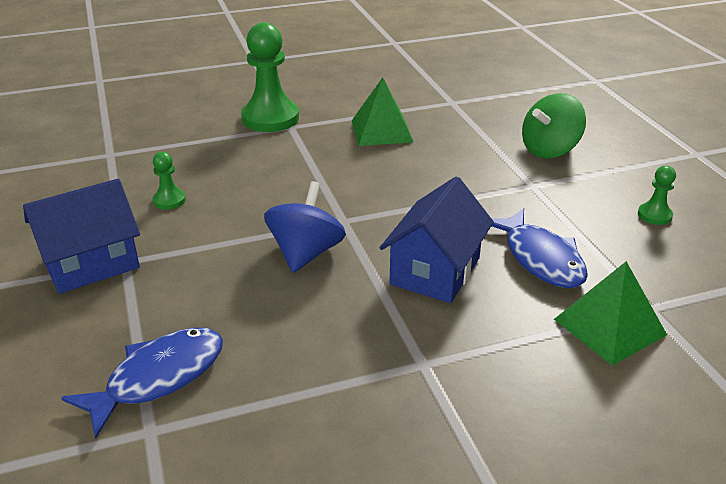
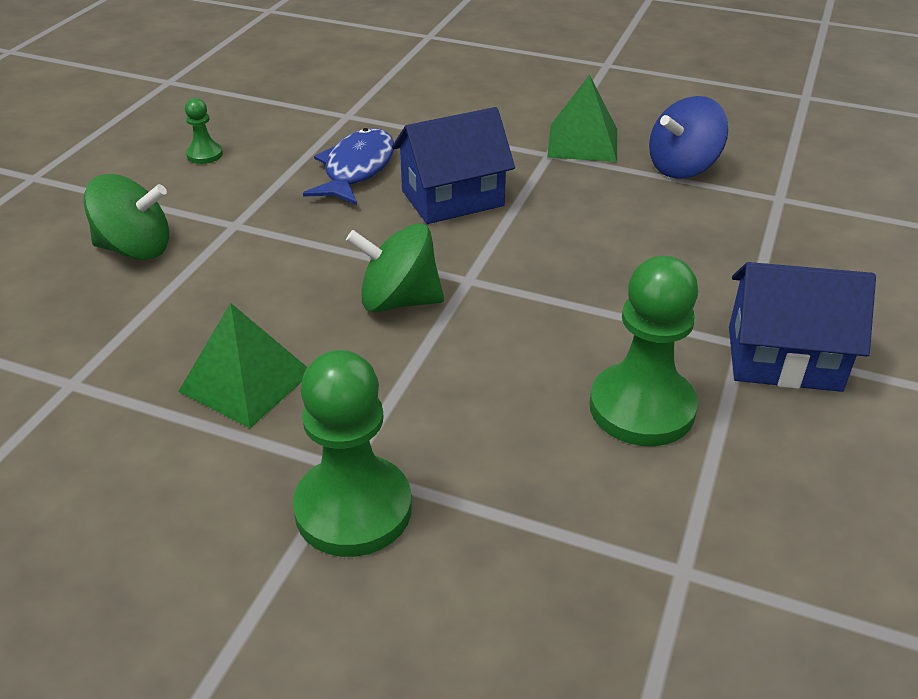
camera: 140 degrees left, 5 degrees up
(158, 378) = (757, 224): blue fish -> none
(169, 200) = (642, 408): green pawn -> green pawn, size x2.12
(306, 253) = (544, 263): blue spinning top -> blue spinning top (682, 167)
(366, 190) = (398, 301): none -> green spinning top
(609, 327) = (394, 119): green pyramid -> green pyramid (583, 142)

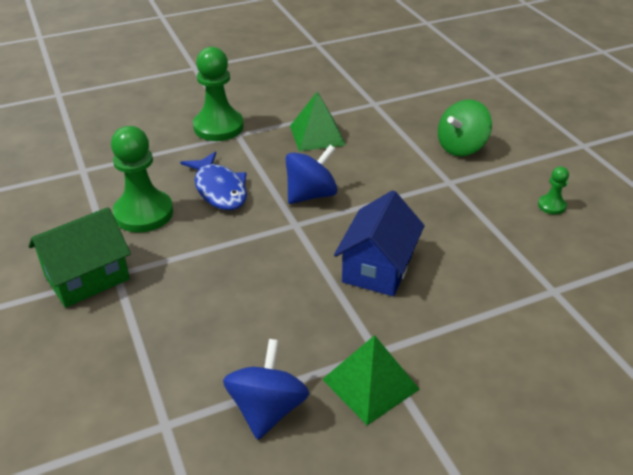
camera: 135 degrees right, 0 degrees up
(356, 169) = (462, 251): blue fish -> blue fish (219, 189)
(398, 301) = (311, 195): green spinning top -> blue spinning top
(783, 358) = (87, 278): blue house -> green house

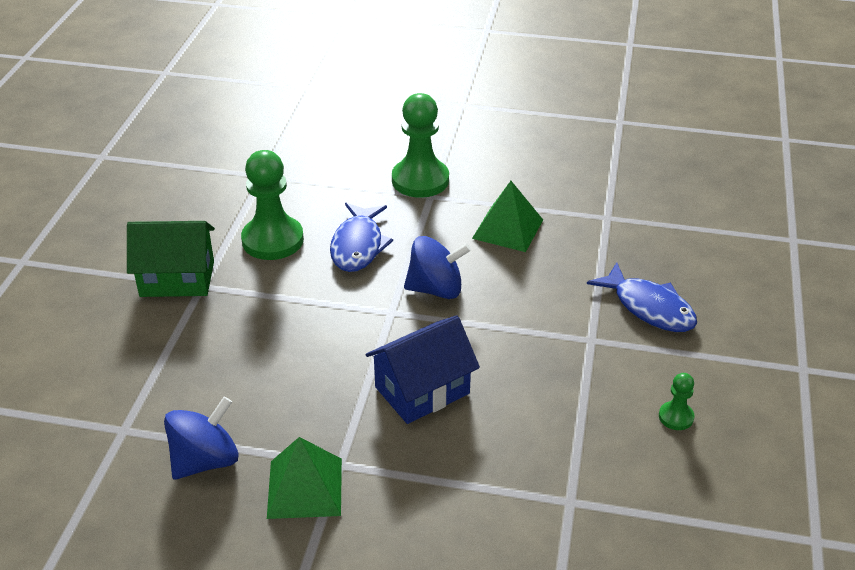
camera: 35 degrees right, 0 degrees up
(461, 147) = (649, 307): green spinning top -> blue fish

